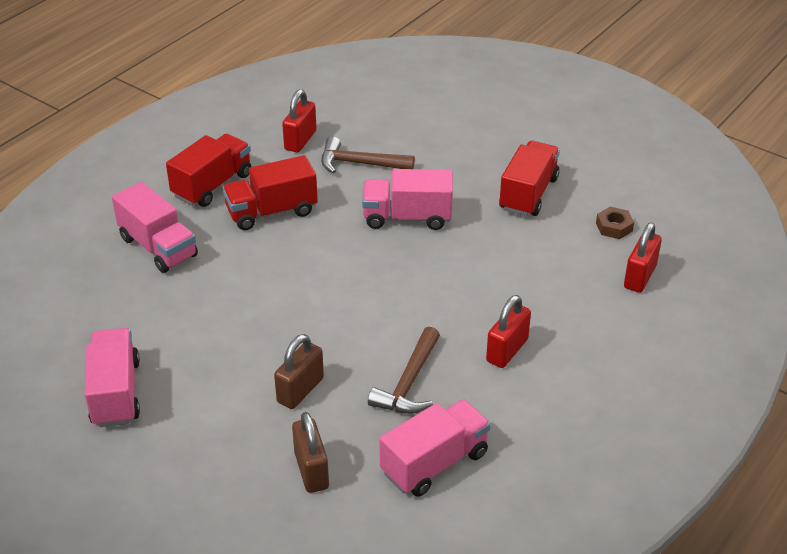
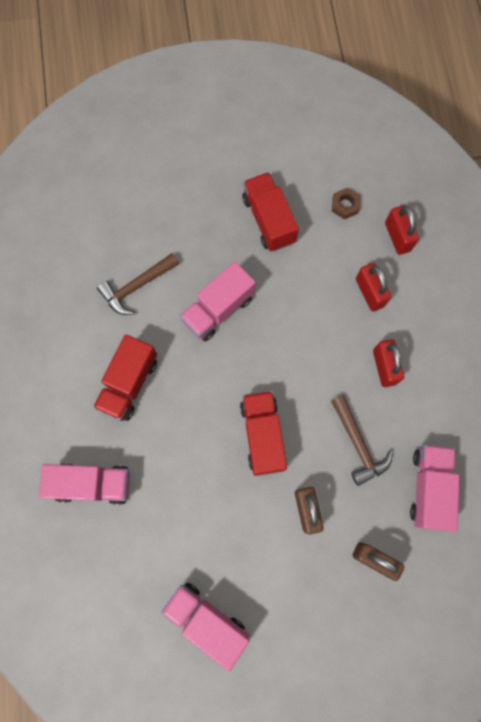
camera: 45 degrees left, 35 degrees up
(212, 185) = (62, 396): red truck -> red truck (262, 435)
(300, 140) = (73, 299): red padlock -> red padlock (369, 292)

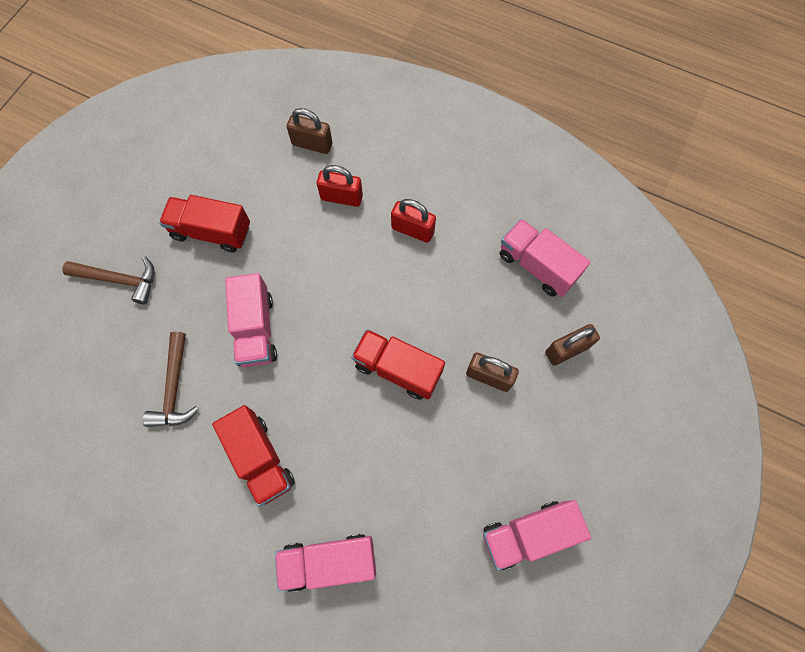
camera: 55 degrees left, 5 degrees down
(92, 484) = (329, 561): pink truck -> pink truck turned 135 degrees counterclockwise
(345, 205) = (251, 164): brown nut -> none
(358, 444) = (462, 295): brown hammer -> brown hammer (119, 280)
(397, 237) = (312, 144): red padlock -> brown padlock

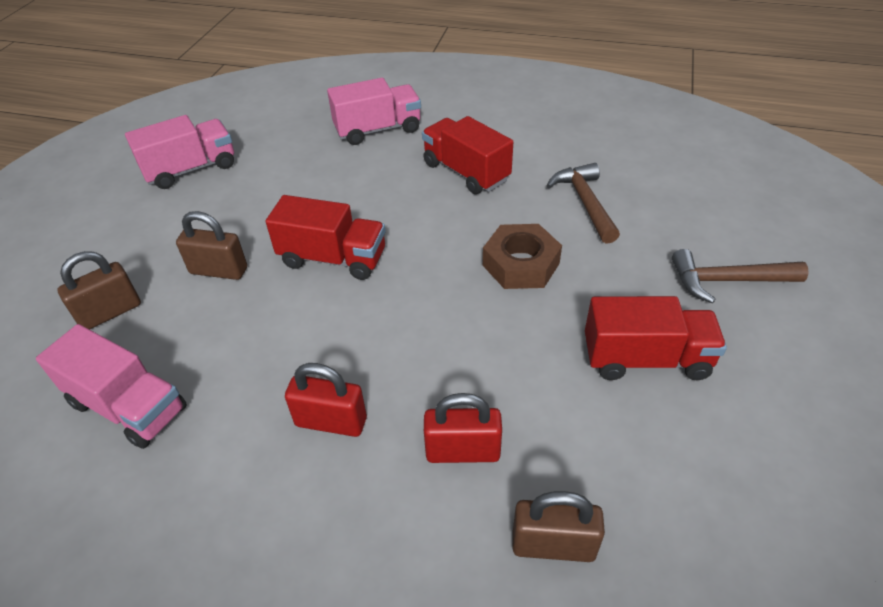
camera: 170 degrees right, 25 degrees down
(256, 329) = (521, 264): pink truck -> brown nut

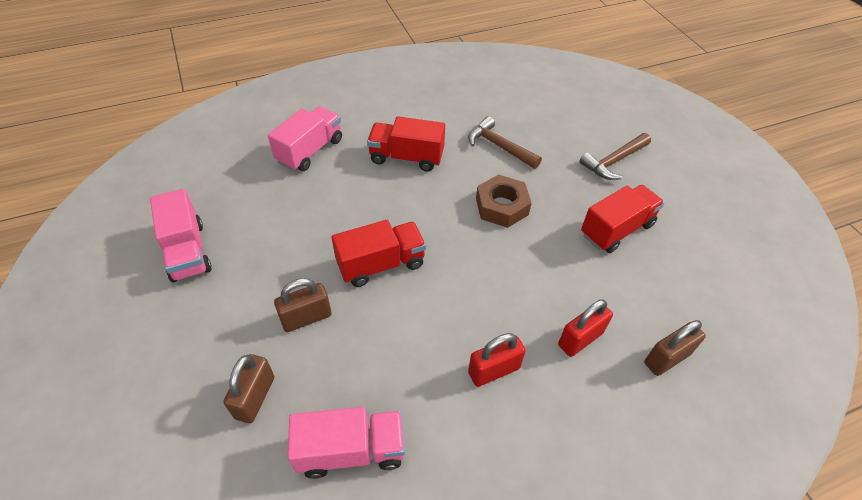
camera: 40 degrees left, 5 degrees up
(191, 169) = (187, 251): pink truck -> pink truck turned 135 degrees clockwise

